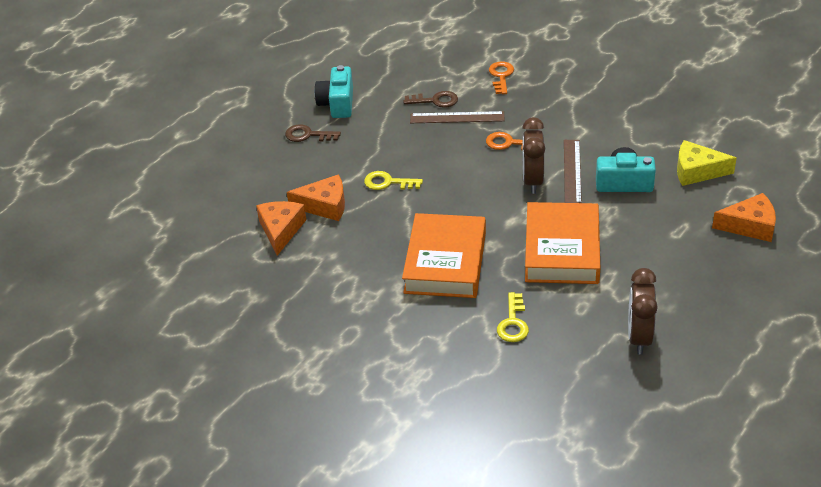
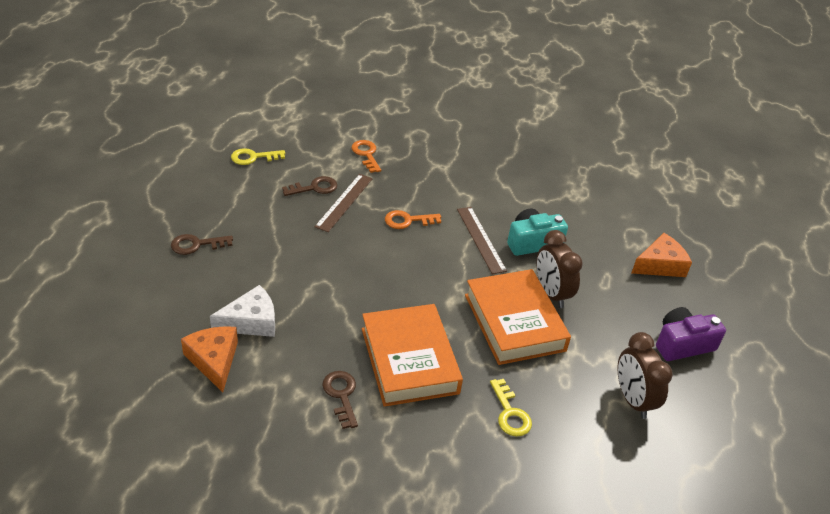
camera: 30 degrees left, 0 degrees up
(324, 206) = (251, 322): orange cheese -> white cheese
(337, 103) = (214, 205): turquoise camera -> none
(372, 277) = (341, 395): none -> brown key
(388, 182) = (307, 283): yellow key -> yellow key (253, 157)
(457, 118) = (344, 202): brown ruler -> brown ruler turned 45 degrees counterclockwise
(532, 181) = (449, 255): brown clock -> brown clock (551, 293)
(697, 171) = (588, 220): yellow cheese -> none
(724, 301) = (682, 344): none -> purple camera

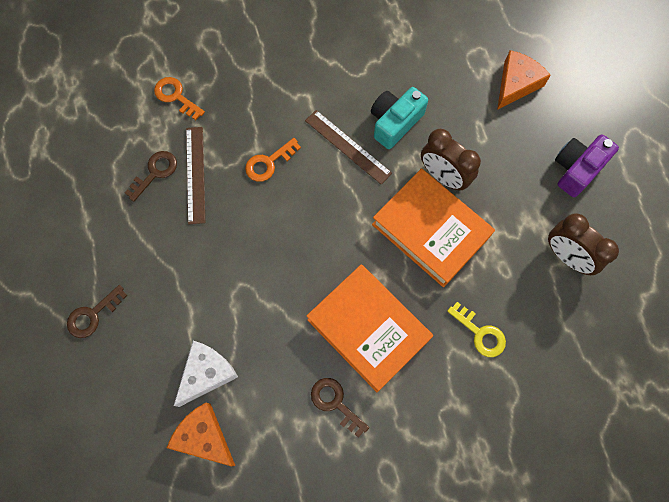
camera: 25 degrees left, 30 degrees up
(253, 157) = (67, 167): yellow key -> none

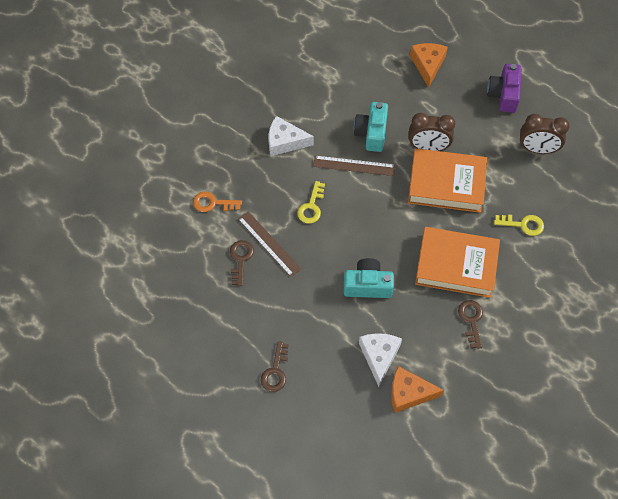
camera: 35 degrees left, 10 degrees down
(257, 287) = (367, 285): none -> turquoise camera
(268, 163) = (311, 207): orange key -> yellow key
(298, 76) = (285, 141): none -> white cheese
(335, 403) = (471, 320): brown key -> brown key turned 75 degrees clockwise

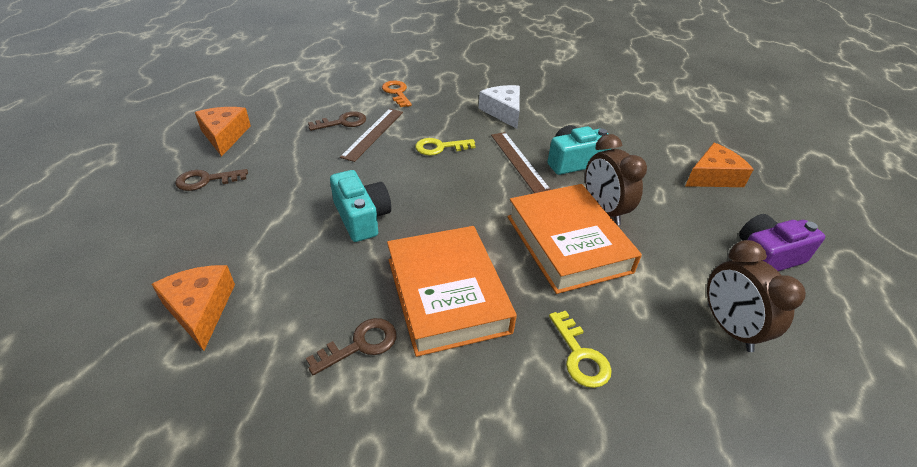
camera: 60 degrees right, 20 degrees down
(216, 349) = (225, 136): none -> orange cheese
(379, 356) = (255, 259): white cheese -> none

